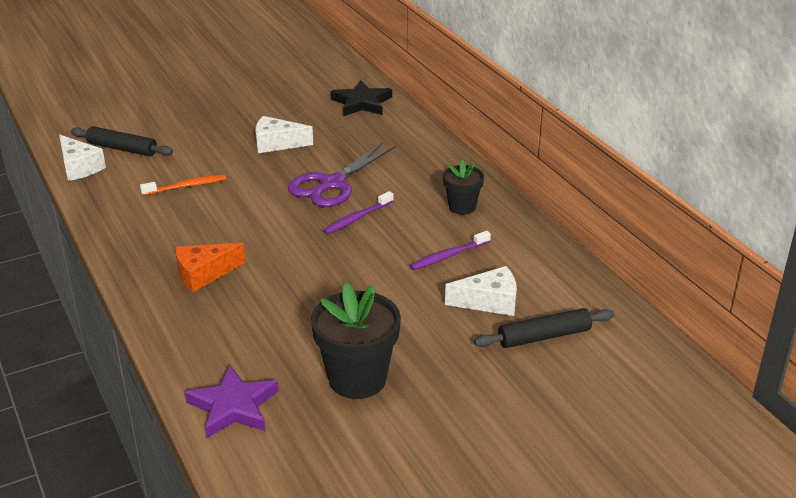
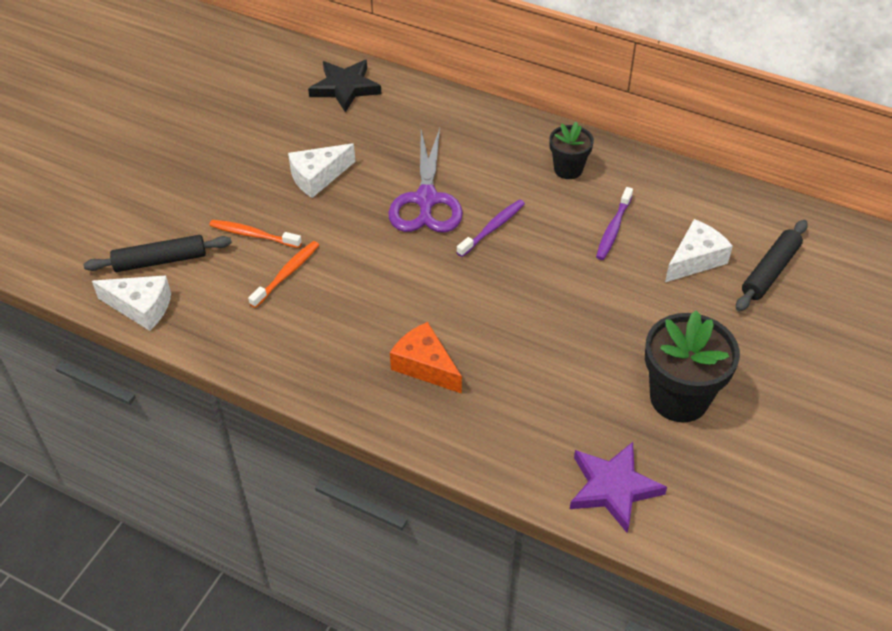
camera: 35 degrees left, 15 degrees up
(194, 158) = (253, 235): none -> orange toothbrush
(204, 274) = (425, 366): orange cheese -> orange cheese turned 105 degrees clockwise
(357, 218) = (492, 228): purple toothbrush -> purple toothbrush turned 150 degrees counterclockwise

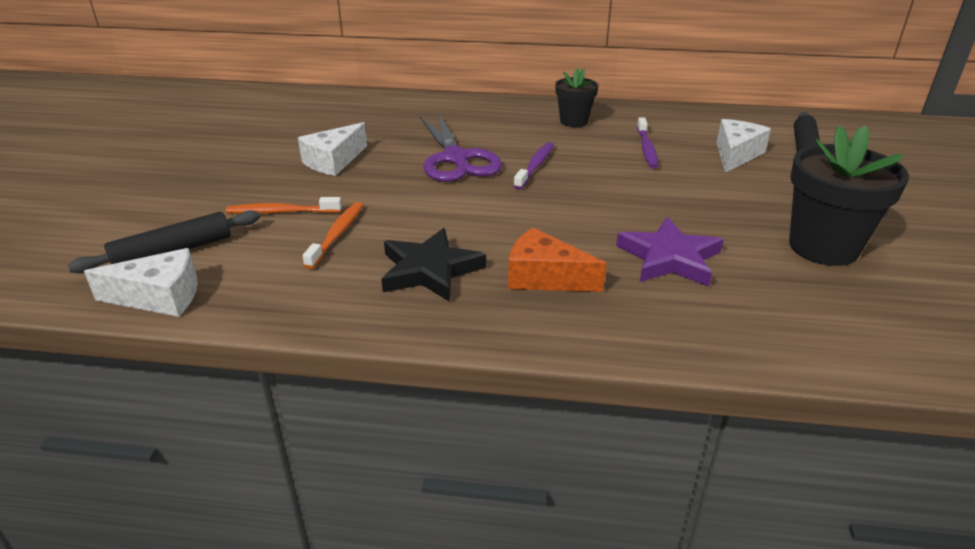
camera: 20 degrees left, 15 degrees down
(345, 88) = (330, 105): black star -> black star (430, 270)
(613, 488) = (839, 336): purple star -> purple star (669, 258)

